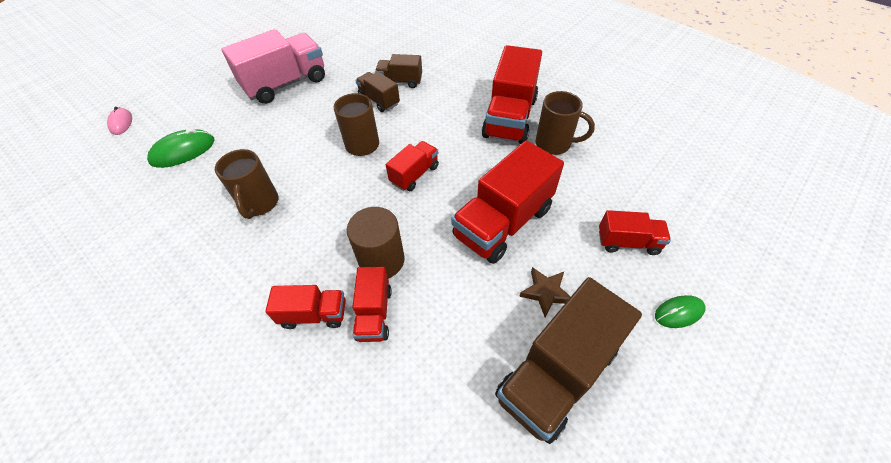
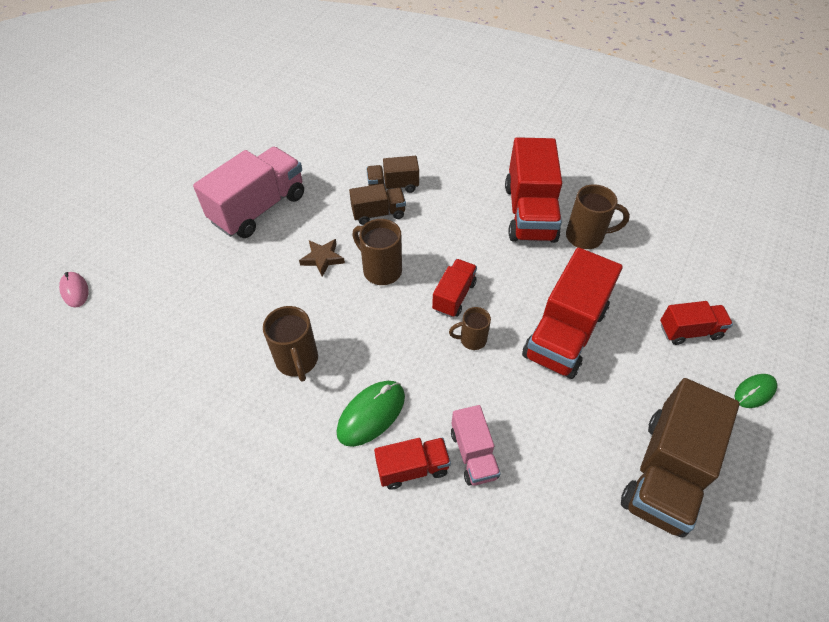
camera: 15 degrees left, 0 degrees up
(183, 151) = (174, 314): green mouse -> green mouse (371, 414)
(374, 313) = (473, 454): red truck -> pink truck
(379, 100) = (378, 213): brown truck -> brown truck turned 135 degrees clockwise
(381, 260) = (458, 397): brown cylinder -> none
(415, 213) = (472, 340): none -> brown mug
(546, 292) = (630, 397): brown star -> brown star (322, 258)

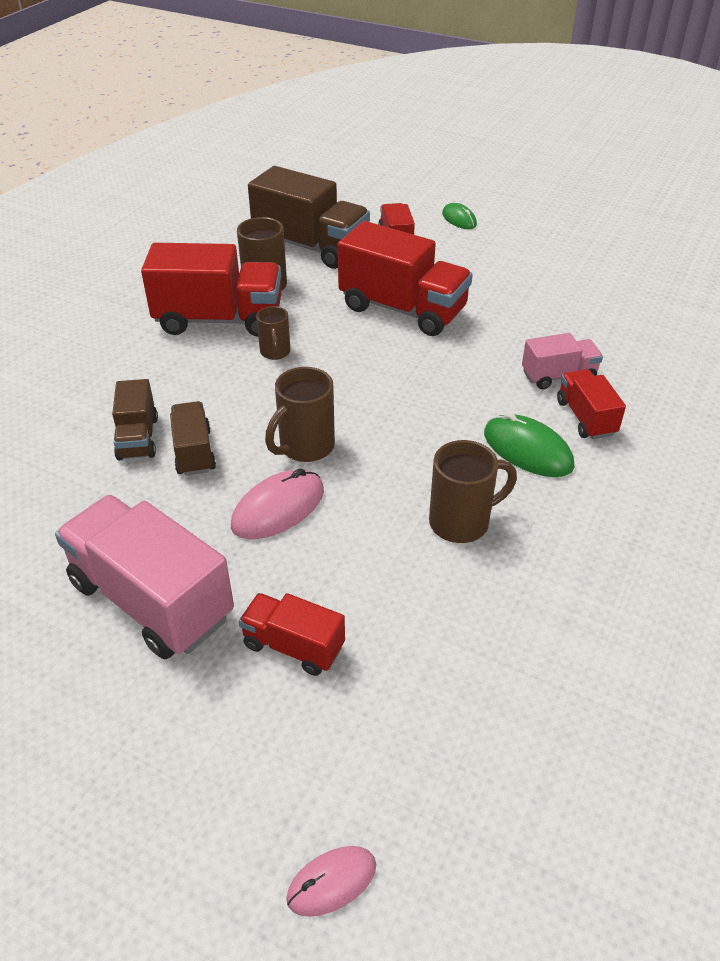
camera: 90 degrees left, 10 degrees down
(322, 258) = (278, 508): brown star -> pink mouse
(454, 296) = (351, 384): red truck -> red truck (293, 646)
(472, 340) = (415, 372): brown mug -> brown mug (275, 352)
(665, 473) = (548, 271): brown truck -> brown truck (311, 247)

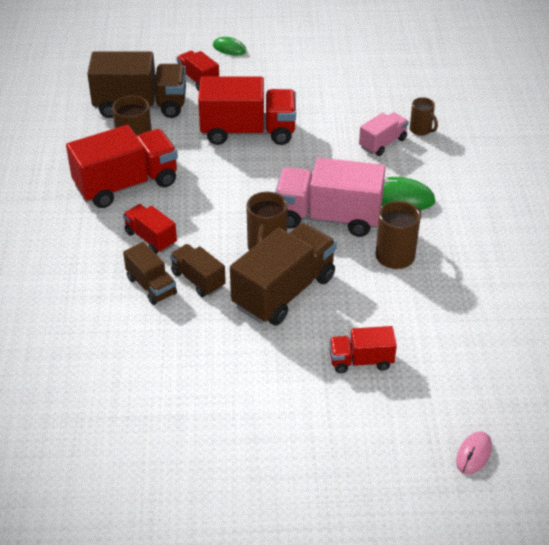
camera: 30 degrees left, 0 degrees up
(151, 600) = (257, 374): pink truck -> pink truck (328, 217)
(275, 352) = (189, 194): brown mug -> brown mug (421, 130)
(278, 508) = (284, 292): pink mouse -> brown truck
(585, 418) = (418, 165): red truck -> red truck (151, 238)

